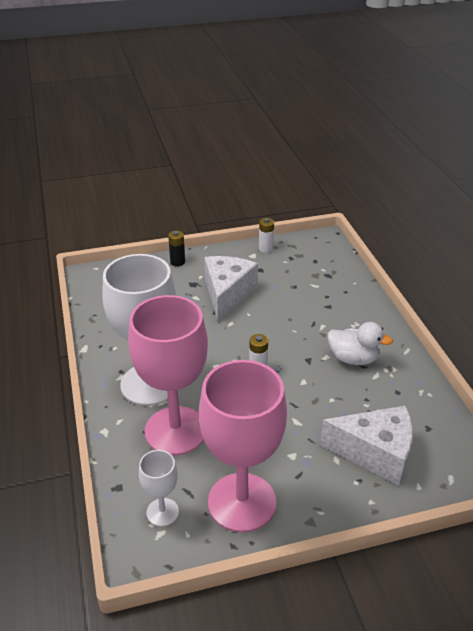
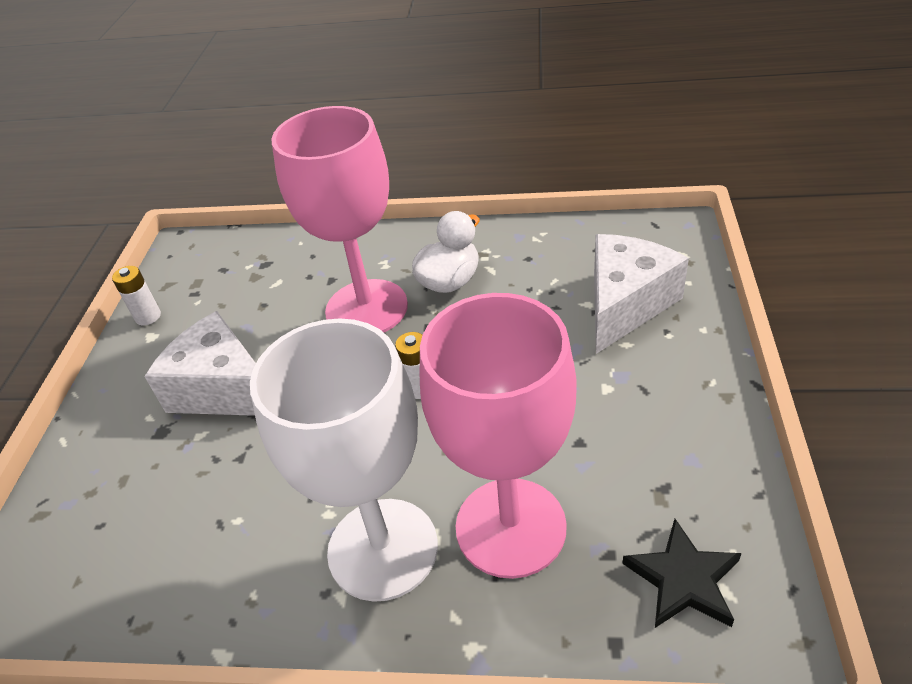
camera: 65 degrees left, 5 degrees up
(162, 512) = (683, 579): white goblet -> black star
(177, 262) = (81, 443): black battery -> none
(242, 502) = (681, 466): pink goblet -> pink goblet (366, 308)

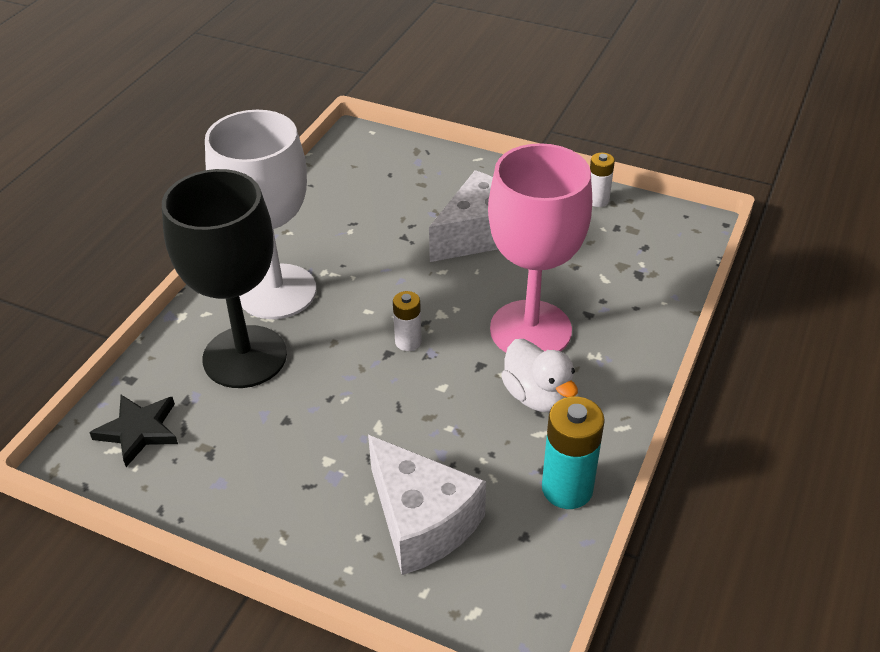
camera: 105 degrees right, 0 degrees up
(510, 527) = (245, 357): pink goblet -> black goblet
(538, 241) = (567, 488): none -> turquoise battery

